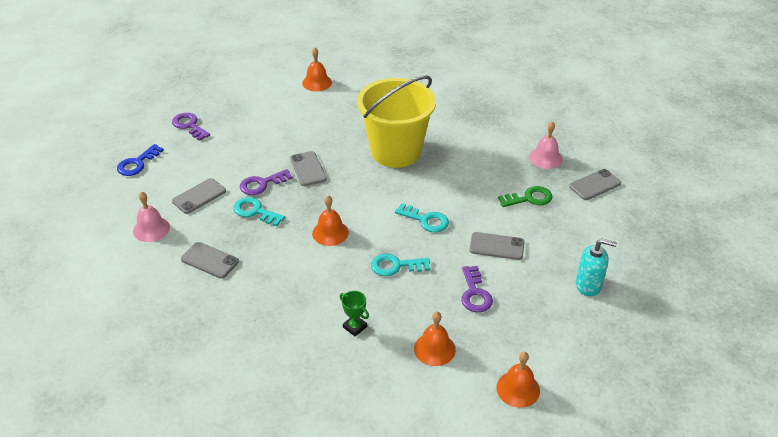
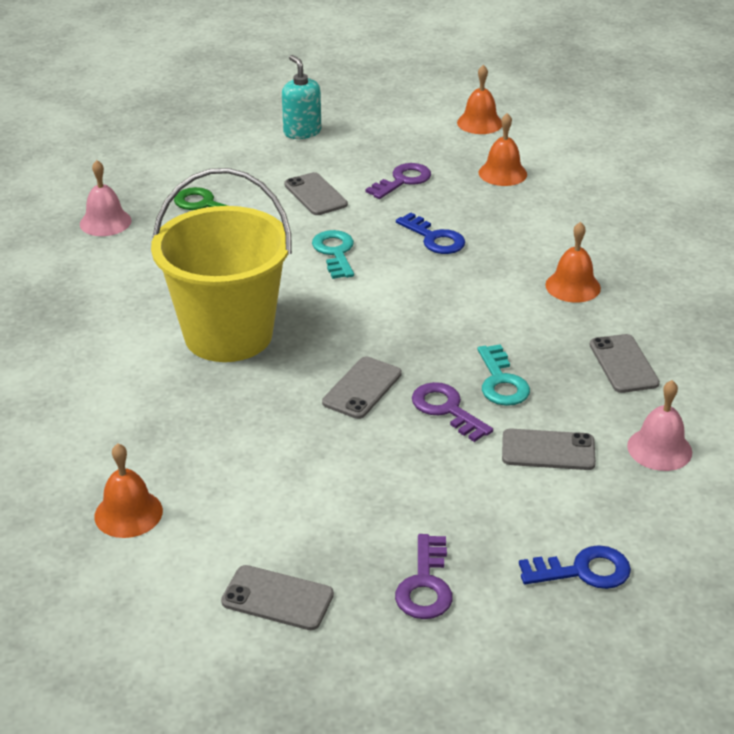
camera: 130 degrees left, 5 degrees down
(262, 184) = (446, 409): purple key -> purple key turned 150 degrees counterclockwise
(330, 233) = (450, 304): orange bell -> orange bell (573, 286)
(354, 327) = (548, 223): green trophy -> none
(395, 266) = (434, 238): turquoise key -> blue key
(595, 185) = (124, 176): grey phone -> grey phone (277, 598)

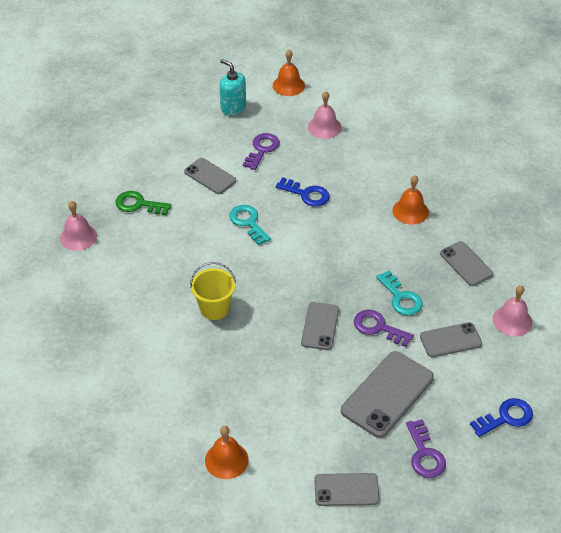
camera: 20 degrees left, 10 degrees up
(228, 335) = (214, 308): yellow bucket -> yellow bucket, size x0.49
(302, 132) = (171, 122): turquoise soap dispenser -> turquoise soap dispenser (233, 108)
(412, 493) = (387, 394): none -> grey phone
(502, 173) = (324, 127): orange bell -> pink bell

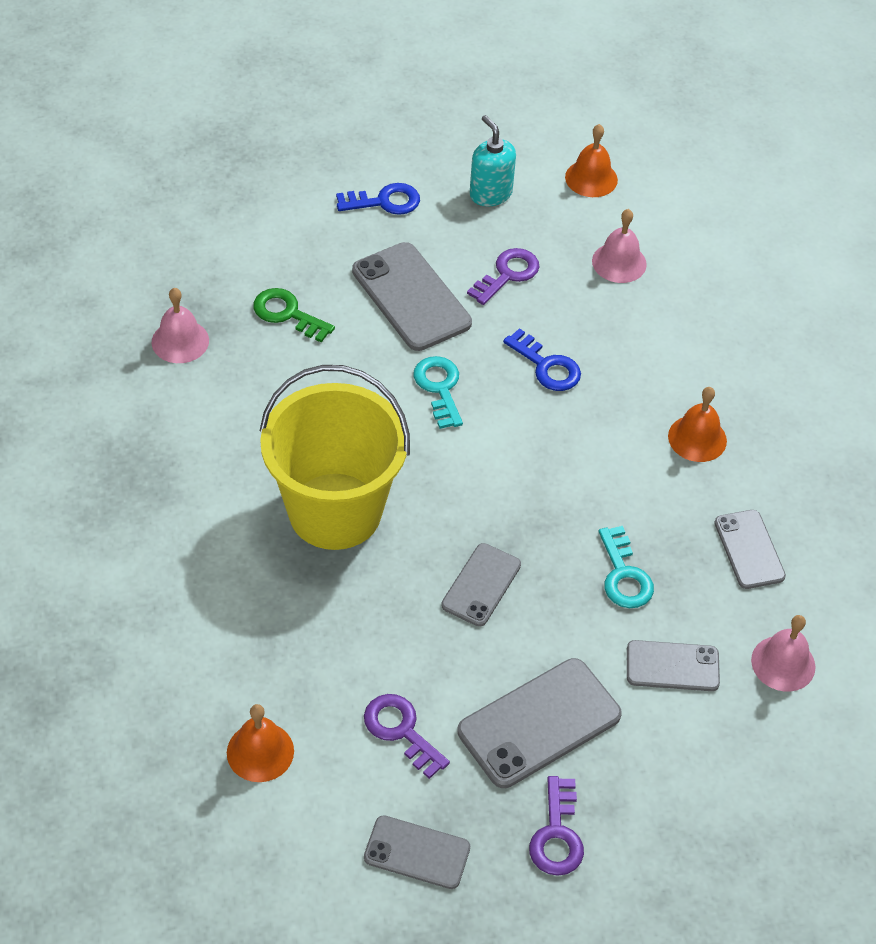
camera: 15 degrees right, 5 degrees up
(210, 176) = (411, 297): grey phone -> grey phone, size x1.63
(214, 308) = (335, 511): yellow bucket -> yellow bucket, size x2.05
(378, 327) = (569, 613): purple key -> purple key (401, 731)
(506, 417) = (706, 816): blue key -> blue key (384, 201)

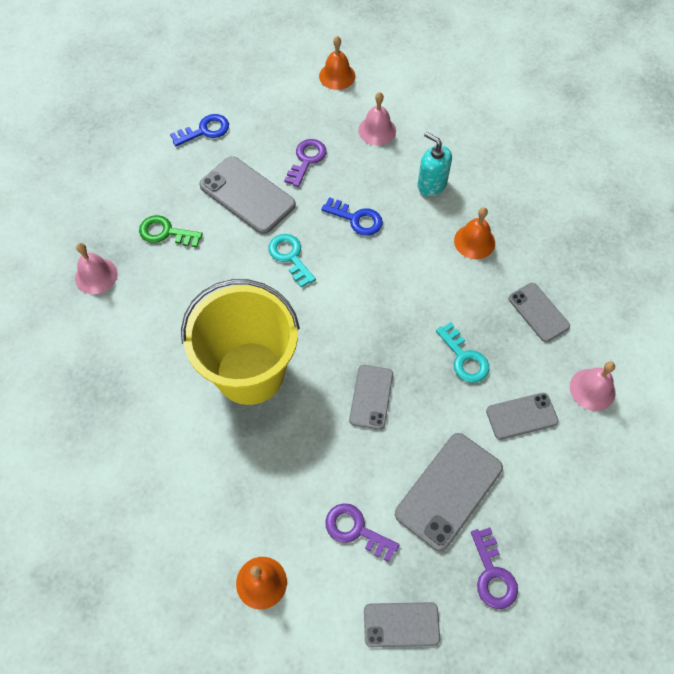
camera: 15 degrees left, 10 degrees up
(490, 194) = (274, 105): turquoise soap dispenser -> turquoise soap dispenser (431, 184)

